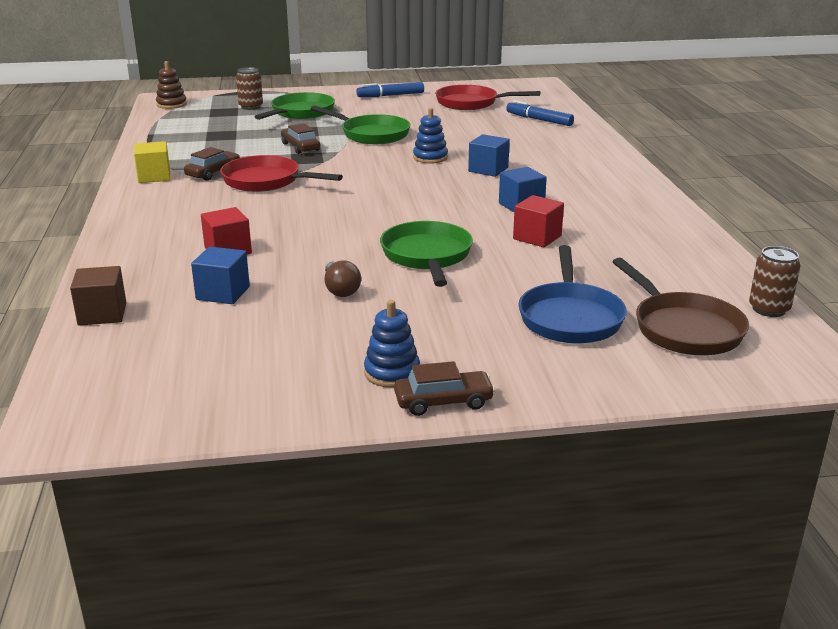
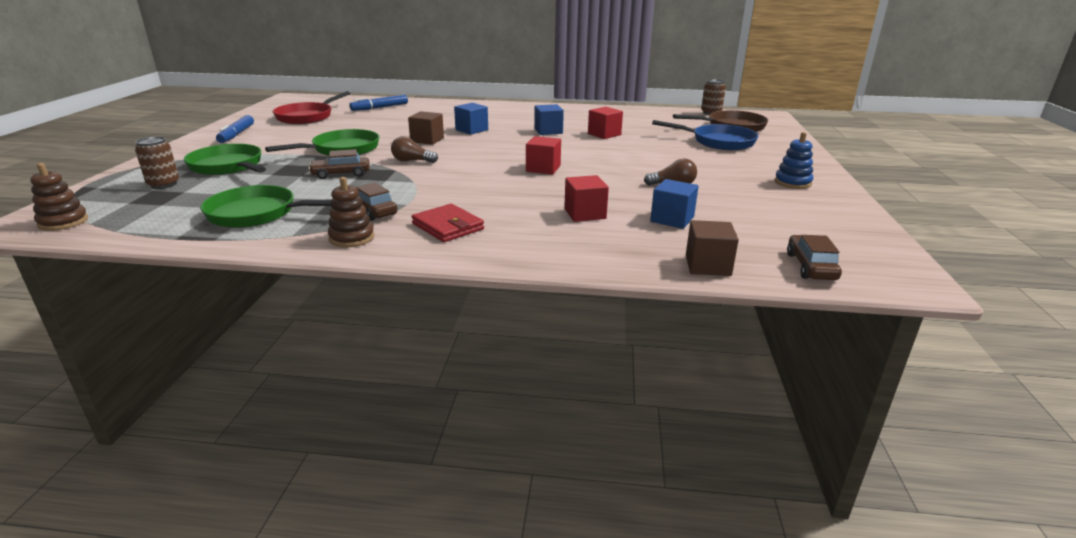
camera: 75 degrees left, 0 degrees up
(154, 176) = (352, 238): yellow cube -> brown stacking toy
(183, 202) = (448, 226): none -> red wallet
(266, 181) = (424, 192): red pan -> none
(353, 163) = (412, 161): none -> brown light bulb
(363, 219) = (543, 168): none -> red cube
(427, 256) = (623, 159): green pan -> green pan (257, 214)
(430, 158) = (427, 140): blue stacking toy -> brown cube
(443, 402) = (823, 175): brown car -> brown car (811, 267)

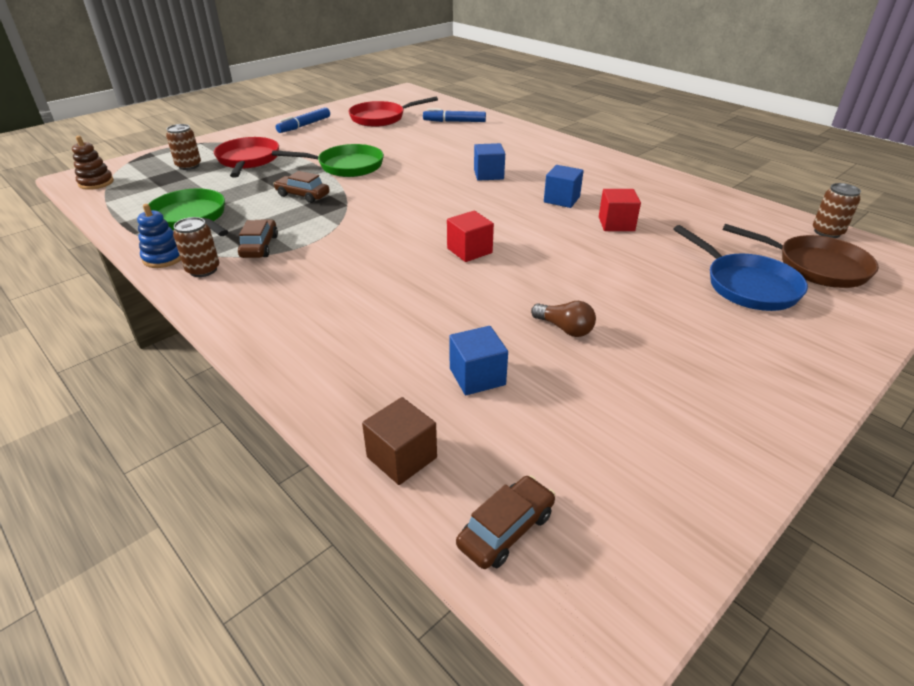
camera: 40 degrees right, 10 degrees up
(228, 167) = (248, 160): green pan -> red pan
(352, 238) = (203, 270): brown stacking toy -> brown can
(412, 161) = (375, 198): brown light bulb -> none
(427, 140) = (429, 176): brown cube -> none
(448, 226) = (279, 289): red wallet -> none
(585, 214) = (407, 327): red cube -> none
(792, 182) = (731, 394): blue stacking toy -> blue stacking toy (164, 258)

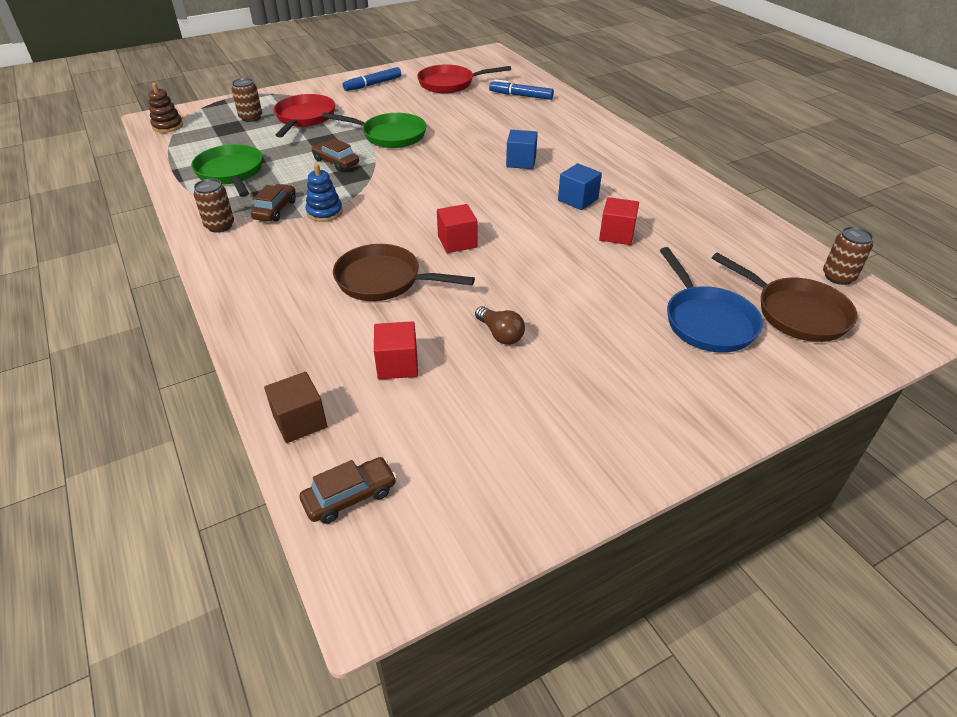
camera: 15 degrees right, 5 degrees up
(164, 258) = (193, 209): blue stacking toy -> blue stacking toy (324, 212)
(415, 297) = (384, 280): none -> brown pan
(477, 376) = (397, 364): blue cube -> red cube

